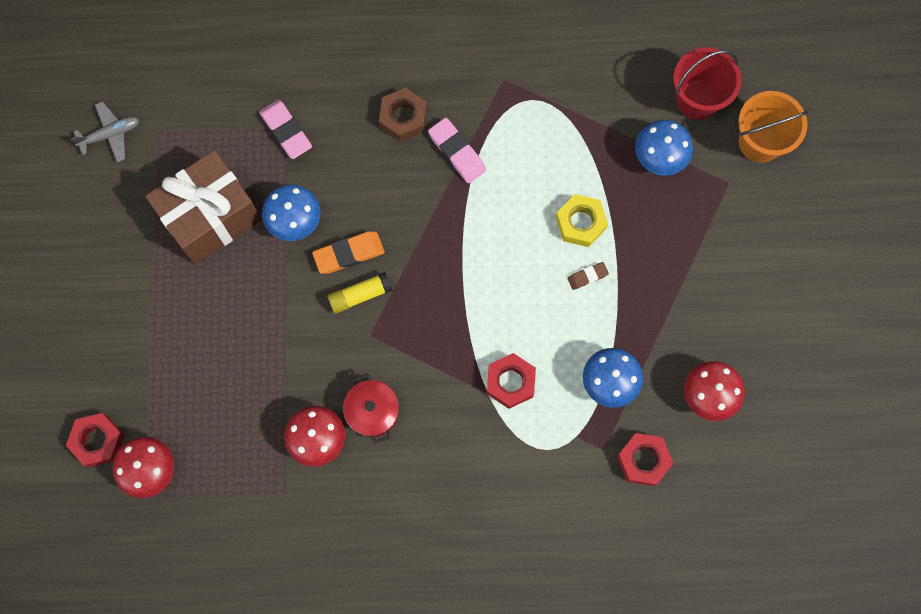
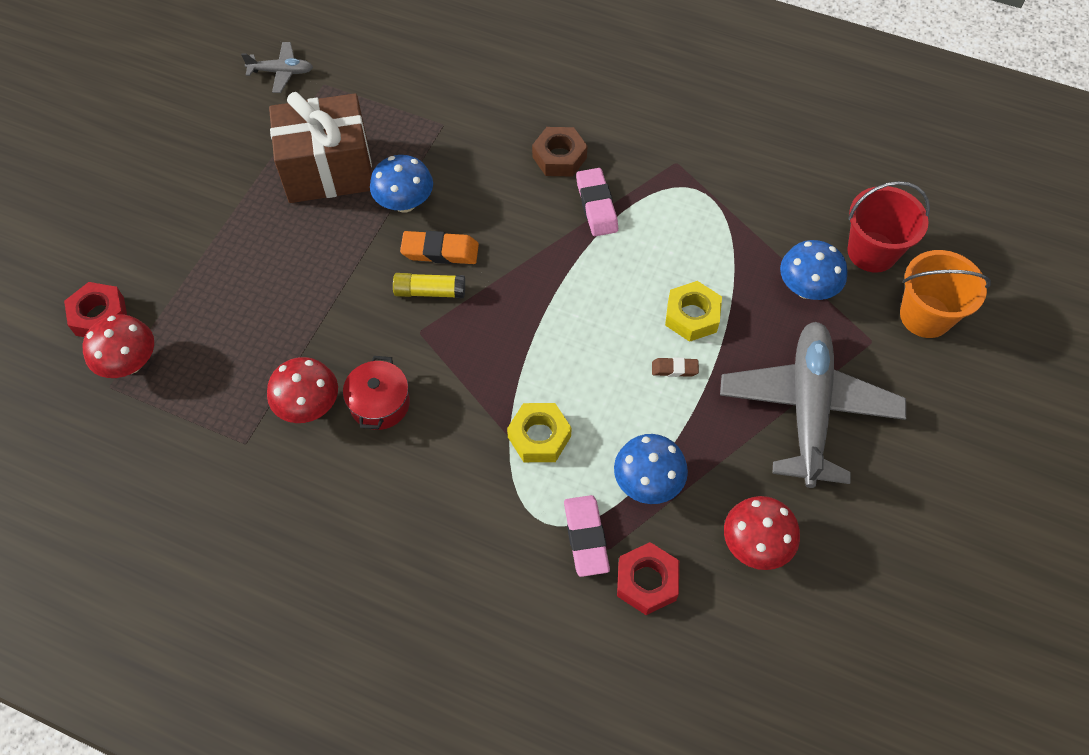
camera: 25 degrees right, 15 degrees down
(286, 131) = (441, 127): pink eraser -> pink eraser (585, 537)
(510, 382) = (539, 437): red nut -> yellow nut
(702, 265) = (808, 408): none -> grey plane

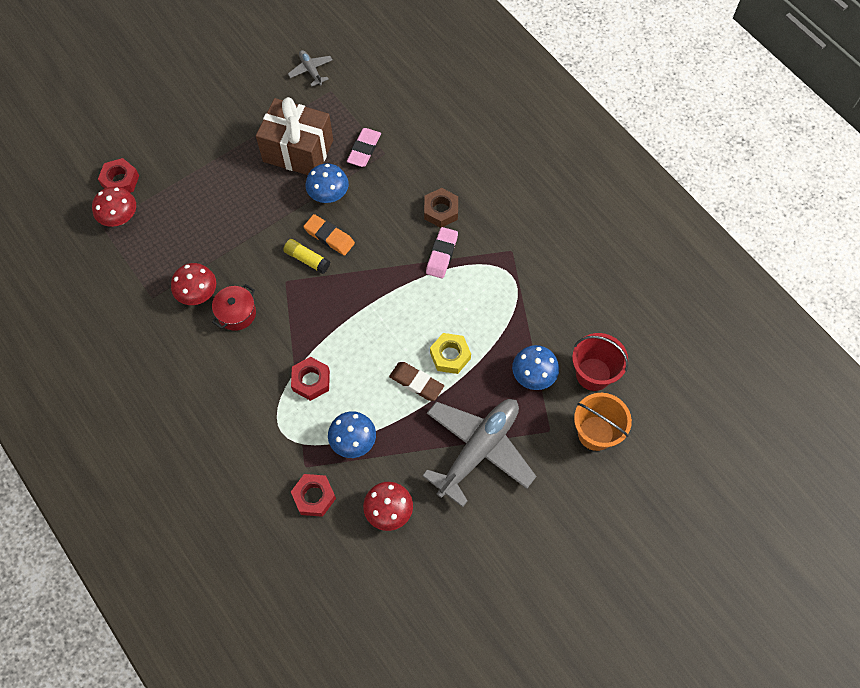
camera: 30 degrees right, 5 degrees up
(281, 72) = (311, 70): grey plane -> grey plane turned 150 degrees counterclockwise
(539, 437) = (311, 381): yellow nut -> red nut
(585, 537) = (297, 453): pink eraser -> pink eraser (364, 149)
(674, 369) = (416, 383): brown eraser -> brown eraser, size x1.75

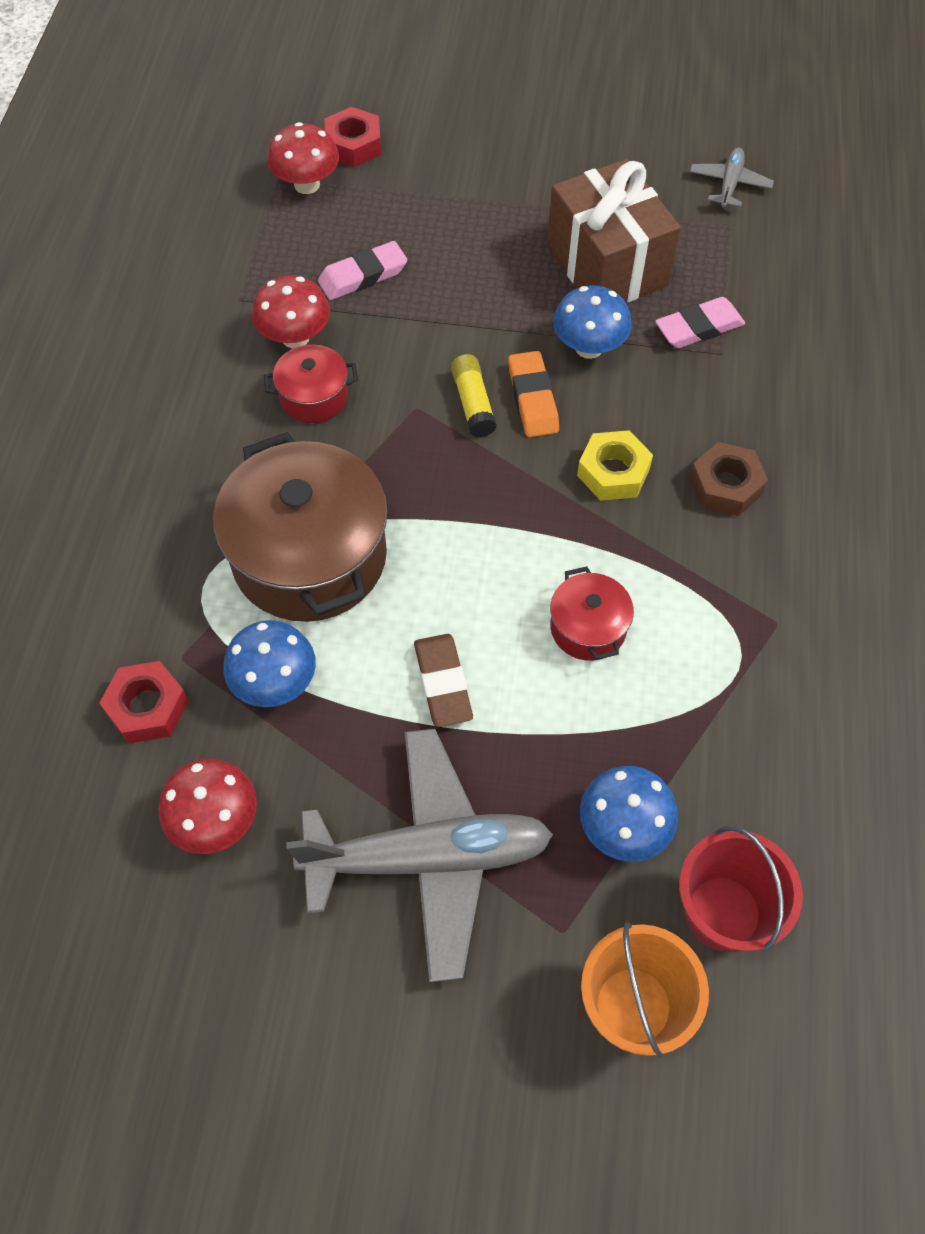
camera: 45 degrees right, 5 degrees down
(311, 381) = (309, 557): red nut -> brown pot
(442, 254) = (665, 544): pink eraser -> pink eraser (363, 276)
(447, 313) = (588, 628): none -> red pot
(450, 356) = (529, 689): yellow nut -> yellow nut (613, 472)

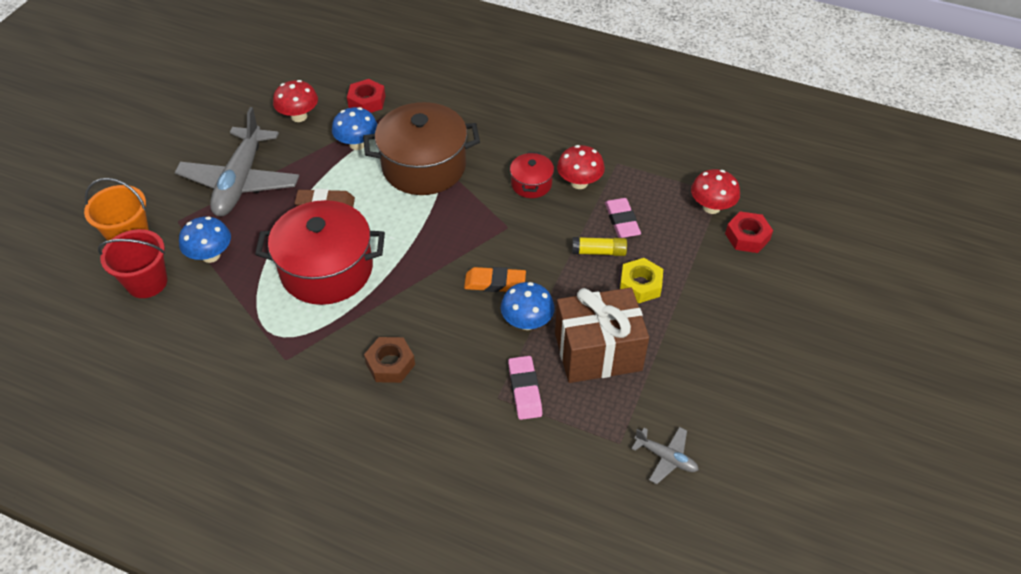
camera: 105 degrees right, 10 degrees down
(473, 403) = (501, 253): yellow glue stick -> yellow glue stick (599, 252)
(588, 628) = (327, 270): red pot -> red pot, size x2.09
(613, 472) = (424, 309): yellow nut -> yellow nut (640, 285)

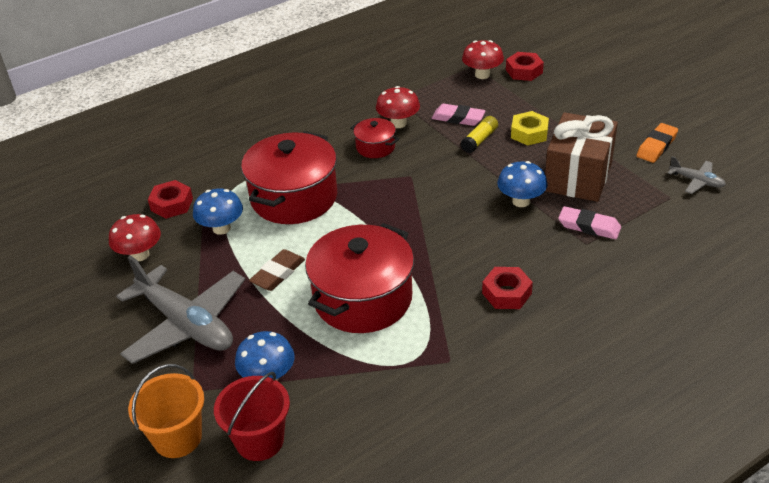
camera: 55 degrees left, 10 degrees down
(390, 364) = (506, 293): brown nut -> red nut
(424, 166) = (294, 197): brown pot -> red pot
(495, 283) = (466, 204): orange eraser -> orange eraser (656, 146)
(666, 457) = (696, 181): grey plane -> grey plane turned 60 degrees clockwise

